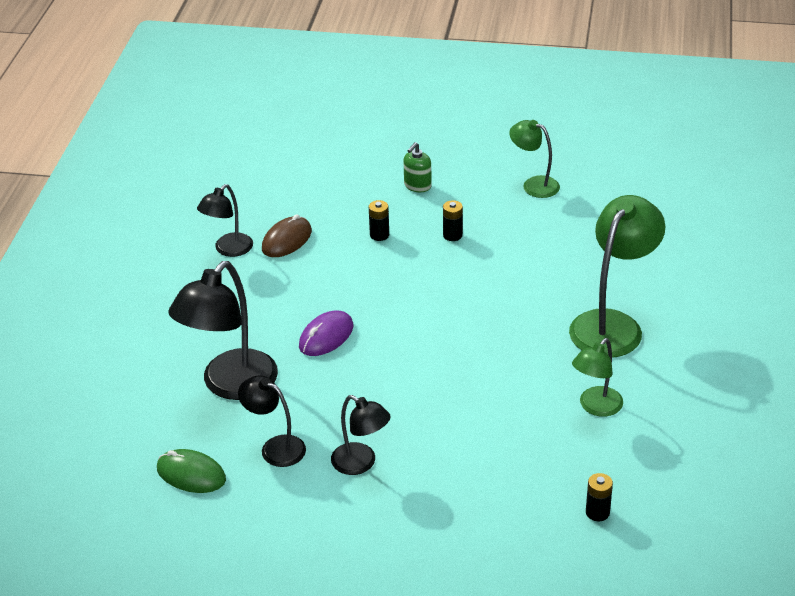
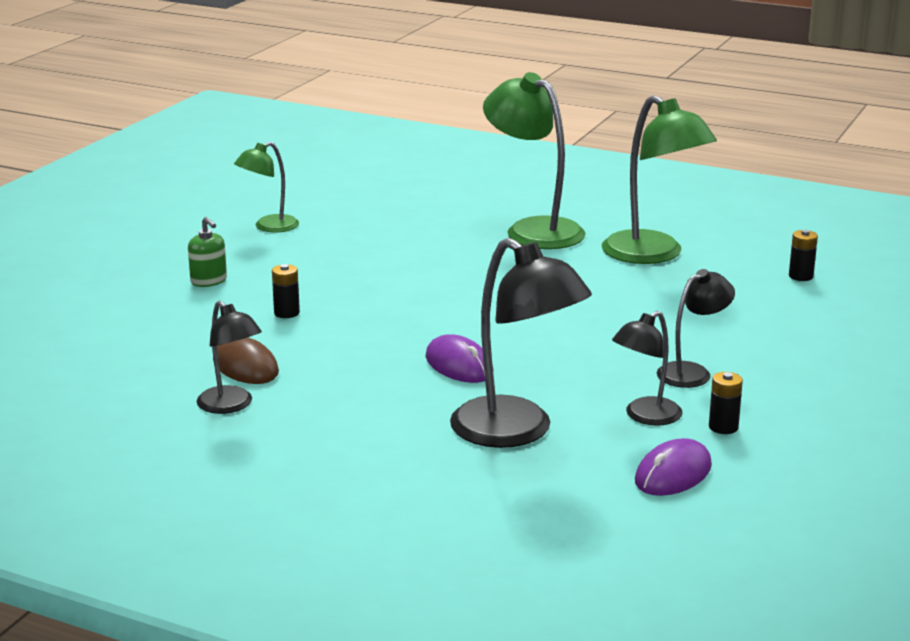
camera: 75 degrees left, 15 degrees down
(191, 474) = (673, 474): green mouse -> purple mouse
(452, 235) = (323, 276): black battery -> black battery (723, 427)
(596, 407) = (653, 255): green lamp -> green lamp, size x1.76

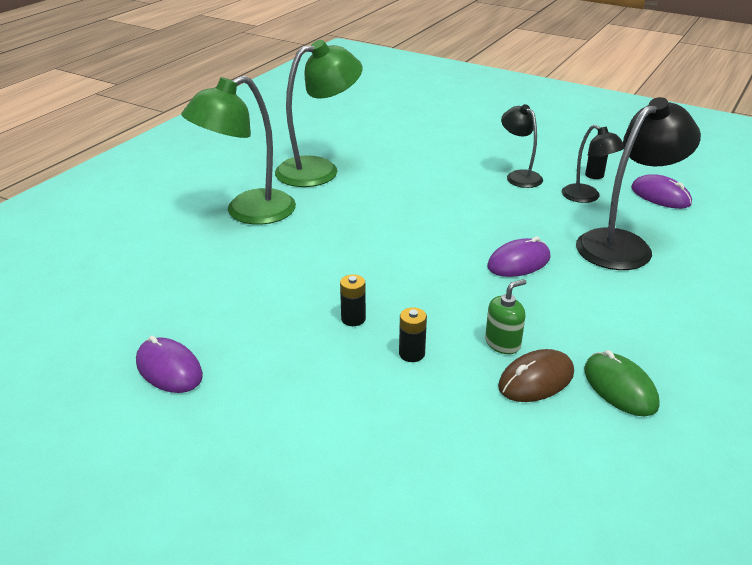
camera: 85 degrees left, 10 degrees up
(209, 281) = (318, 414): green soap dispenser -> green soap dispenser (502, 343)
(231, 406) = (620, 387): black lamp -> green mouse
(269, 227) = (169, 369): green lamp -> purple mouse
(800, 276) = (370, 128): black battery -> black battery (353, 319)

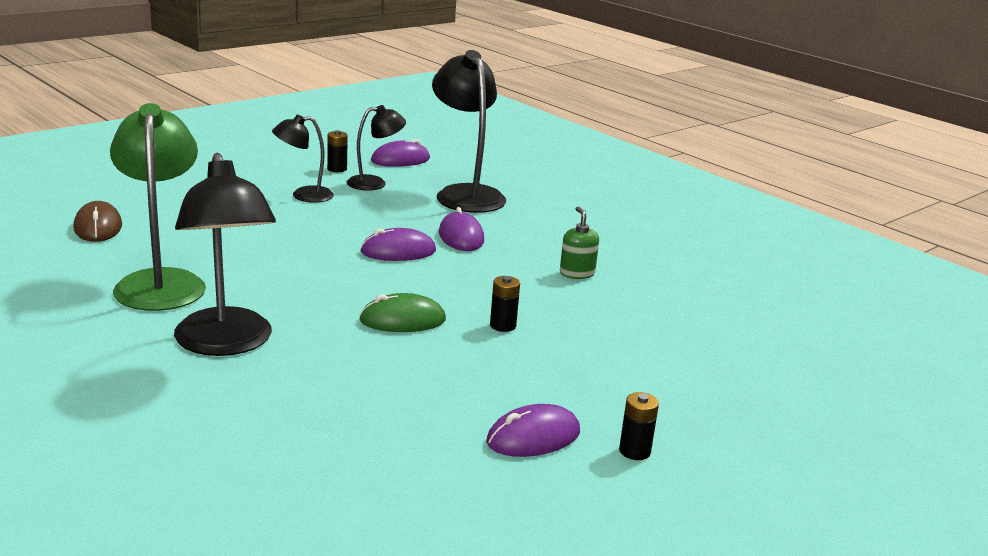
camera: 75 degrees left, 10 degrees down
(248, 212) = (226, 344): green lamp -> black lamp
(412, 354) = (572, 311): black battery -> black battery (634, 451)
(454, 239) = (398, 251): none -> purple mouse
(536, 379) = (629, 274): brown mouse -> brown mouse (98, 227)
(620, 387) = (650, 250): green mouse -> green mouse (402, 320)

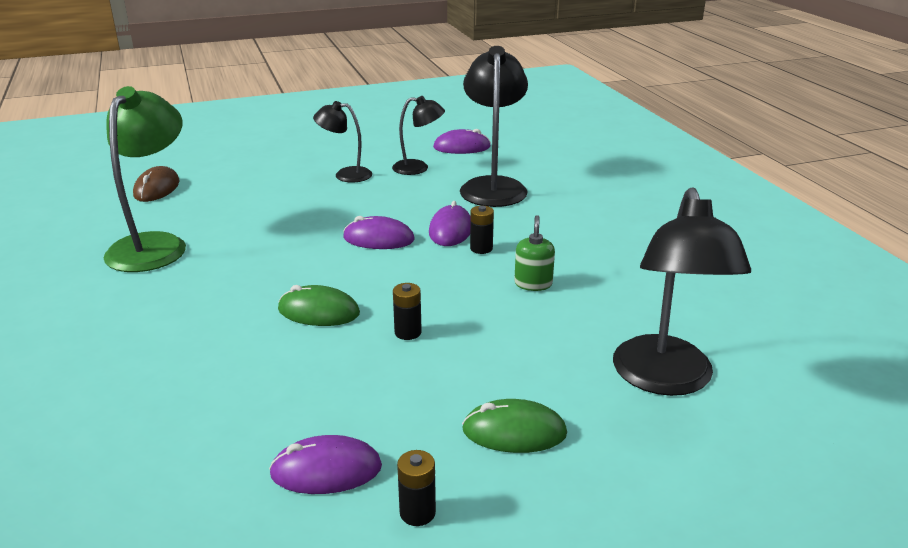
camera: 25 degrees right, 5 degrees up
(226, 344) = (148, 313): black lamp -> black lamp (665, 380)
(337, 169) = (397, 152): black battery -> black battery (481, 248)
(659, 384) = (514, 431): none -> green mouse

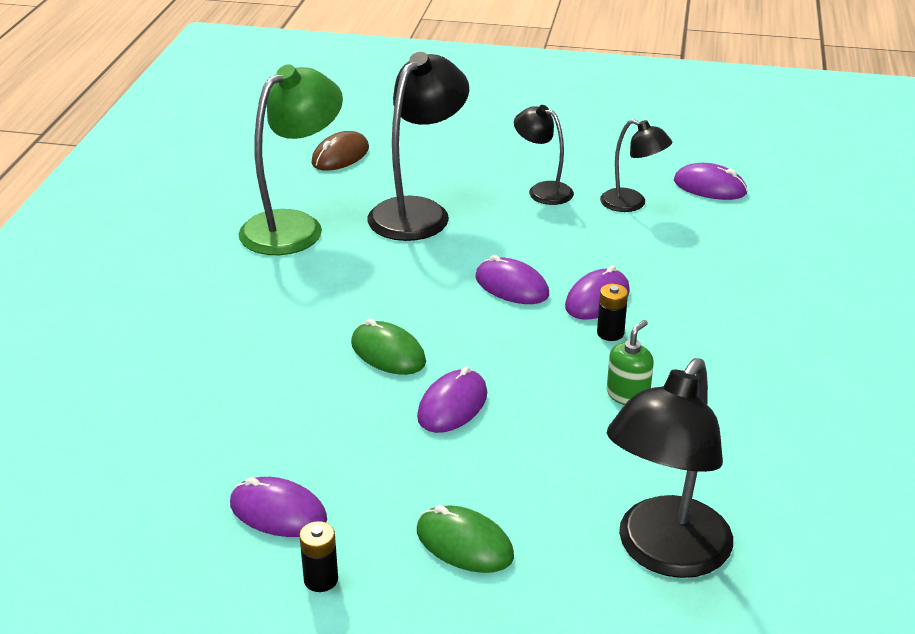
camera: 30 degrees right, 5 degrees up
(408, 332) = (452, 405): black battery -> purple mouse
(493, 186) = (698, 254): black lamp -> black lamp (418, 212)

